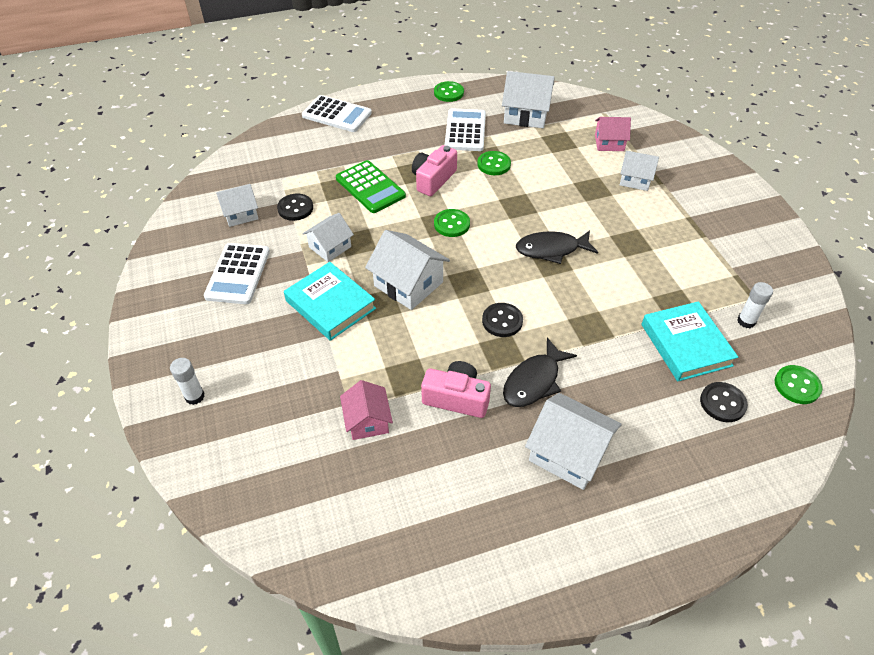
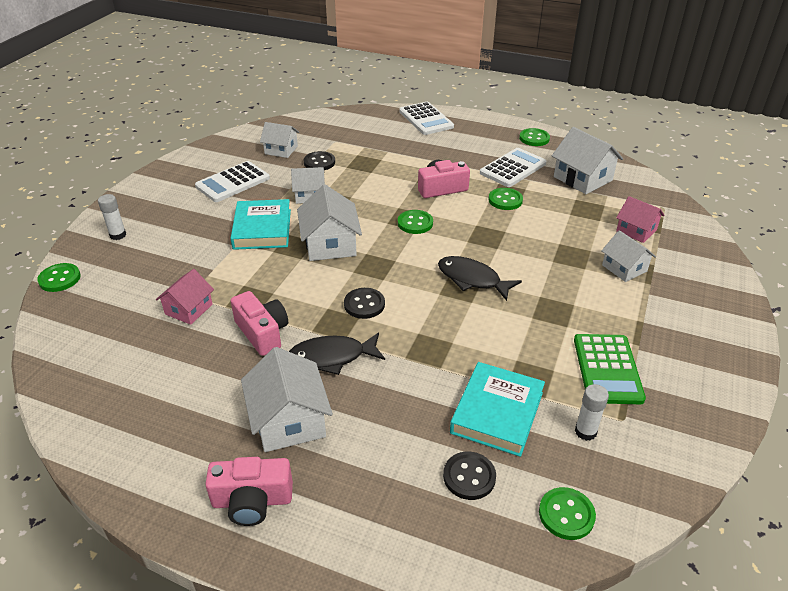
camera: 40 degrees right, 10 degrees down
(198, 478) = (59, 279): none -> green button
(370, 187) = (387, 173): green calculator -> green calculator (607, 369)
(621, 531) = (252, 501): none -> pink camera

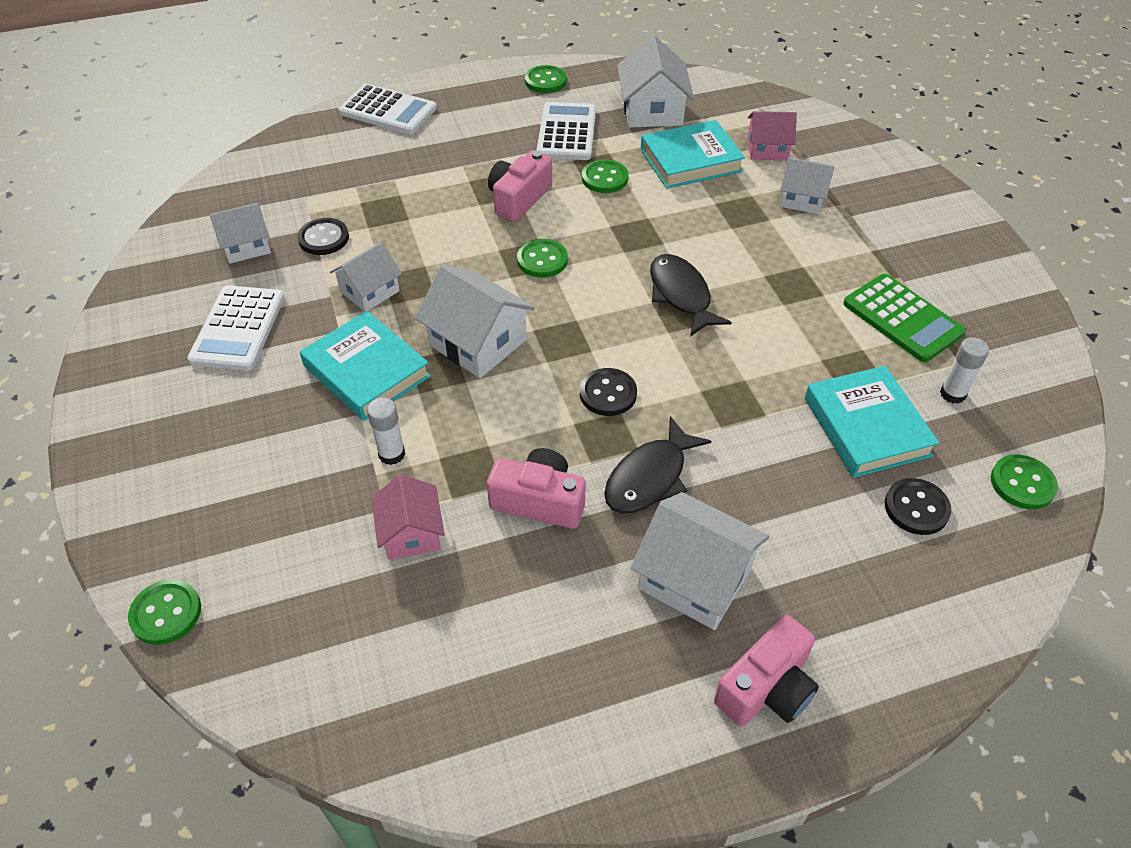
camera: 40 degrees left, 10 degrees up
(118, 235) = (167, 498): white glue stick -> white glue stick (392, 454)
(472, 279) = (681, 295): black fish -> black fish turned 75 degrees clockwise
(573, 214) = (690, 160): none -> turquoise book
(582, 179) = (652, 110): white house -> white house turned 75 degrees clockwise

